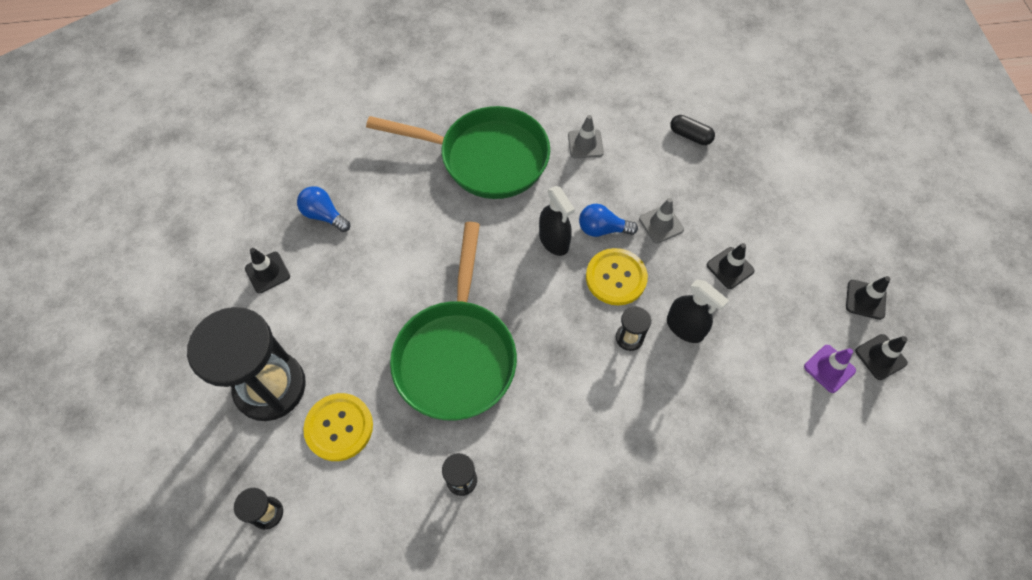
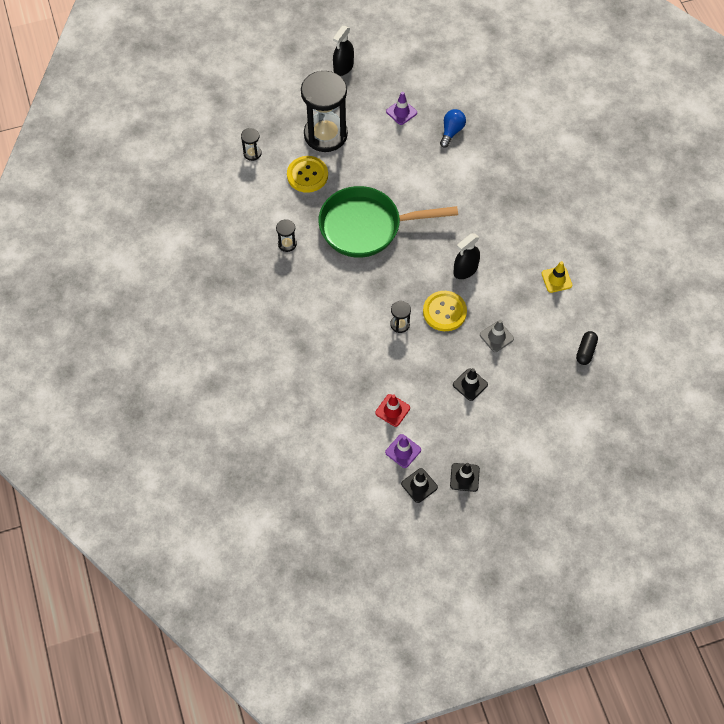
camera: 80 degrees right, 0 degrees up
(267, 272) = (401, 112): black traffic cone -> purple traffic cone
(486, 158) = (525, 217): green pan -> none
(585, 144) = (556, 279): grey traffic cone -> yellow traffic cone
(602, 229) = (482, 299): blue light bulb -> none
(685, 327) = (415, 358): black spray bottle -> black spray bottle (343, 67)
(766, 371) = (392, 410): none -> red traffic cone

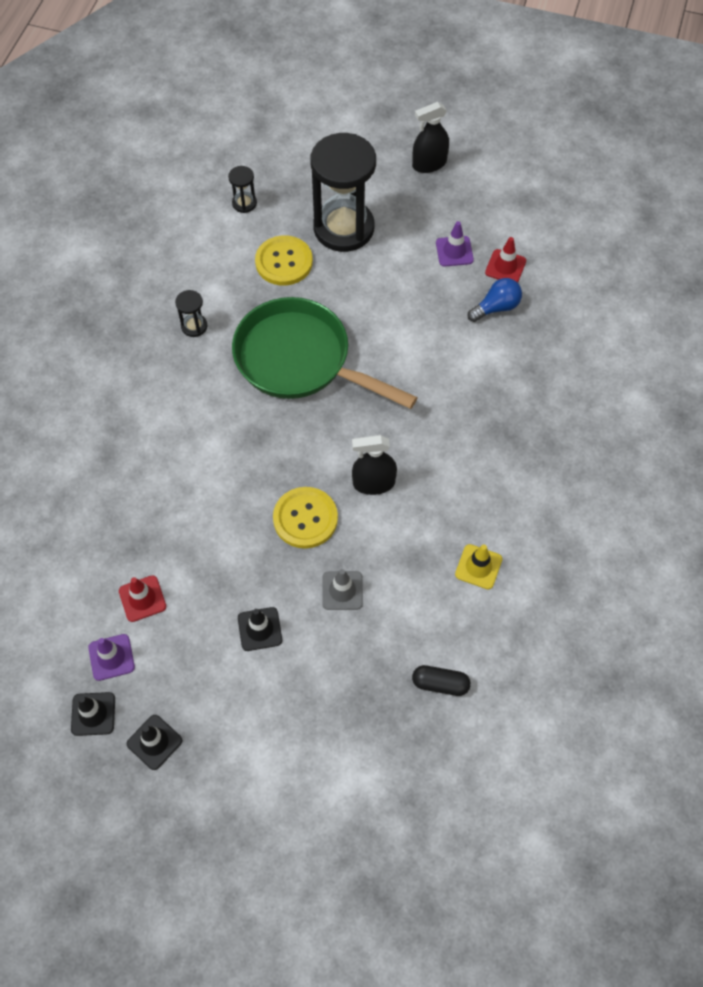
camera: 35 degrees right, 0 degrees up
(400, 324) = (240, 500): black hourglass -> none
(437, 105) = (505, 267): none -> red traffic cone
(585, 351) = (440, 684): black capsule -> black capsule turned 45 degrees clockwise

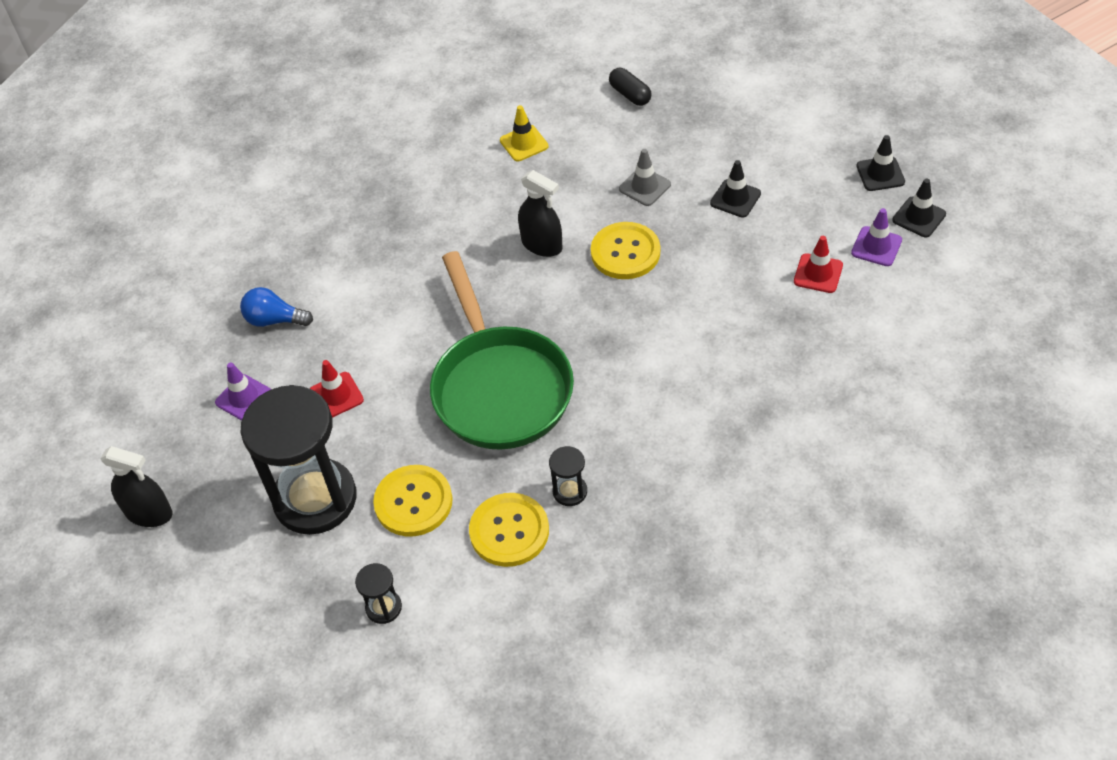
camera: 135 degrees left, 10 degrees down
(211, 282) = (509, 531): none -> yellow button
(505, 267) = (219, 351): red traffic cone -> red traffic cone (336, 395)

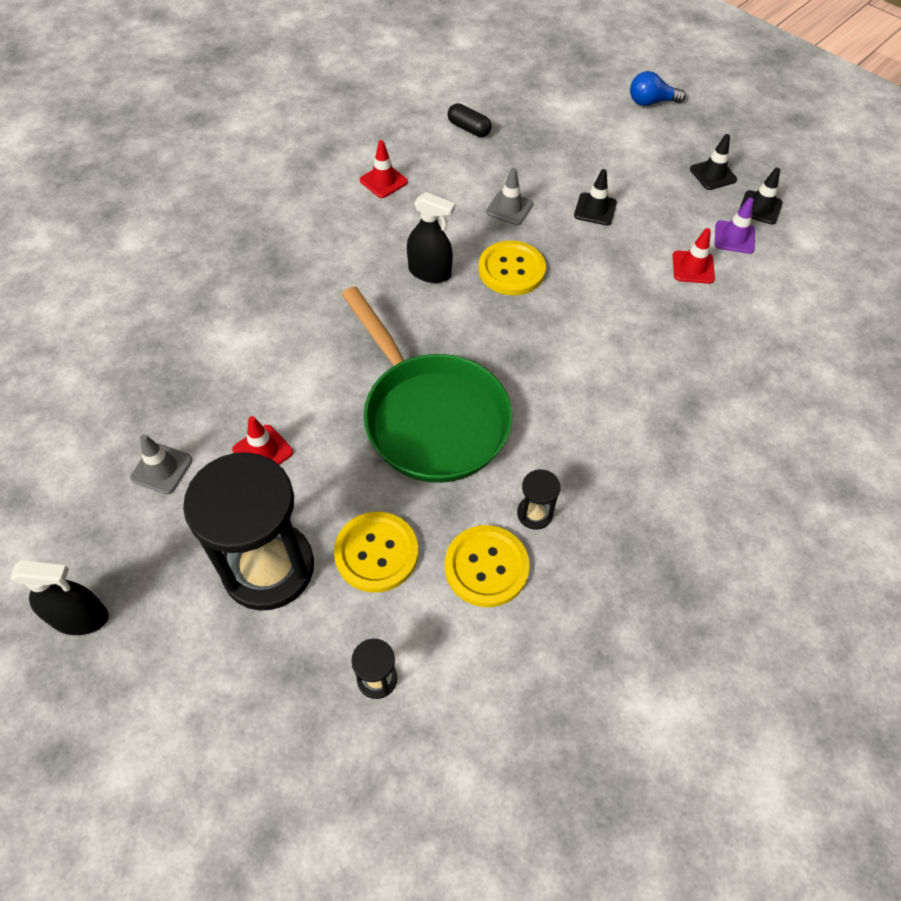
camera: 20 degrees left, 5 degrees up
(244, 398) = (161, 469): purple traffic cone -> grey traffic cone
(274, 320) = (176, 381): blue light bulb -> blue light bulb (651, 102)
(524, 143) = (383, 181): yellow traffic cone -> red traffic cone

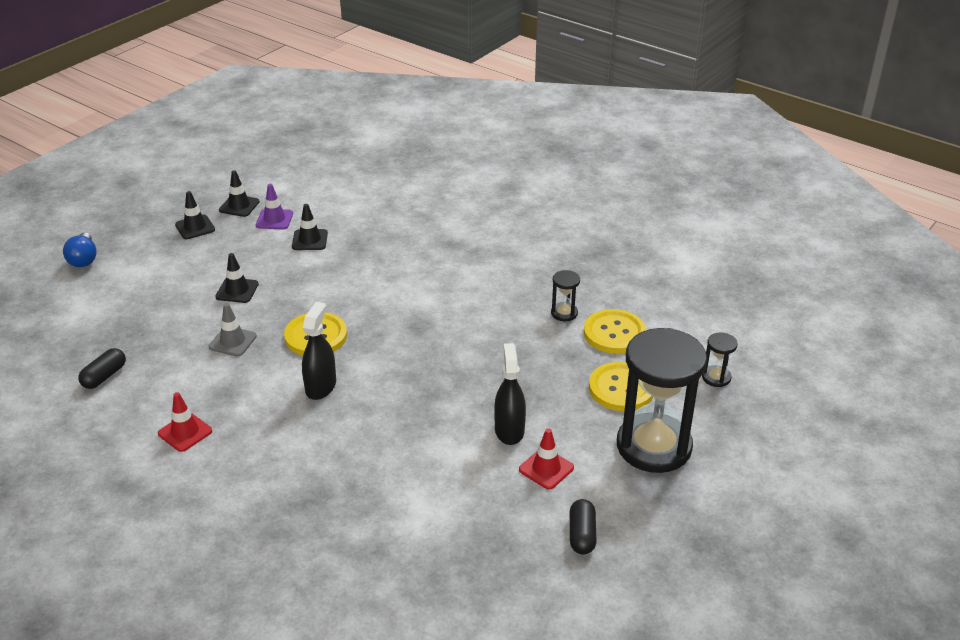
camera: 95 degrees left, 20 degrees down
(80, 617) = (738, 554): black spray bottle -> black spray bottle (509, 430)
(161, 469) = (582, 535): grey traffic cone -> black capsule
(430, 417) = (488, 371): green pan -> none
(693, 267) = (309, 240): red traffic cone -> black traffic cone

